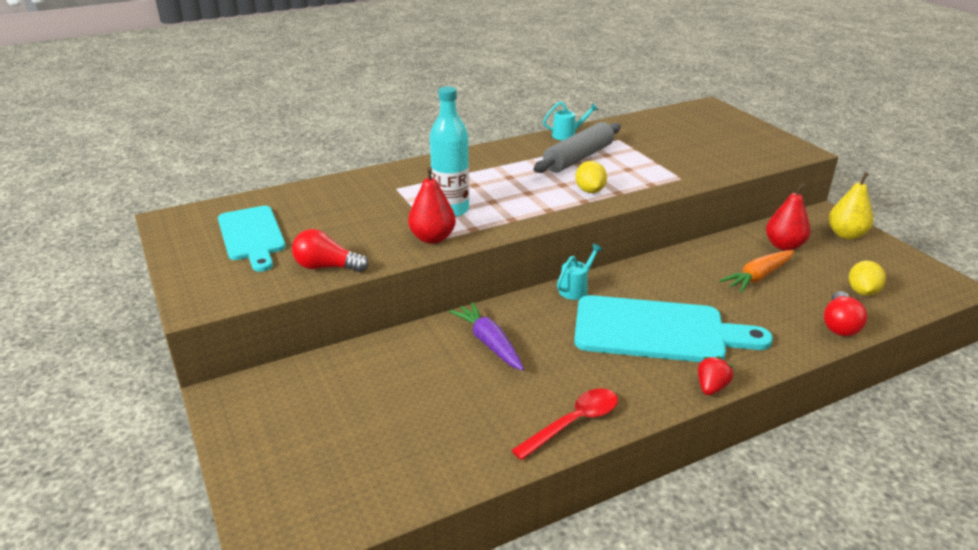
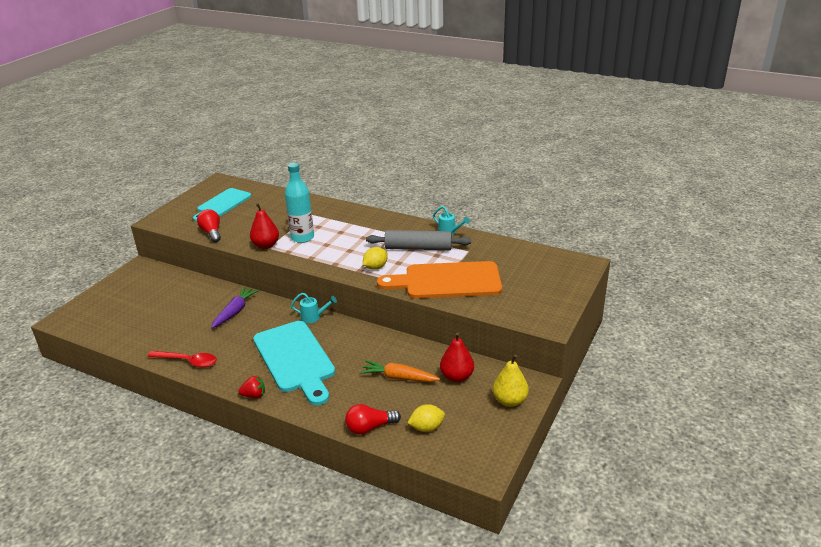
camera: 55 degrees right, 0 degrees up
(668, 166) = (447, 281): none -> orange cutting board

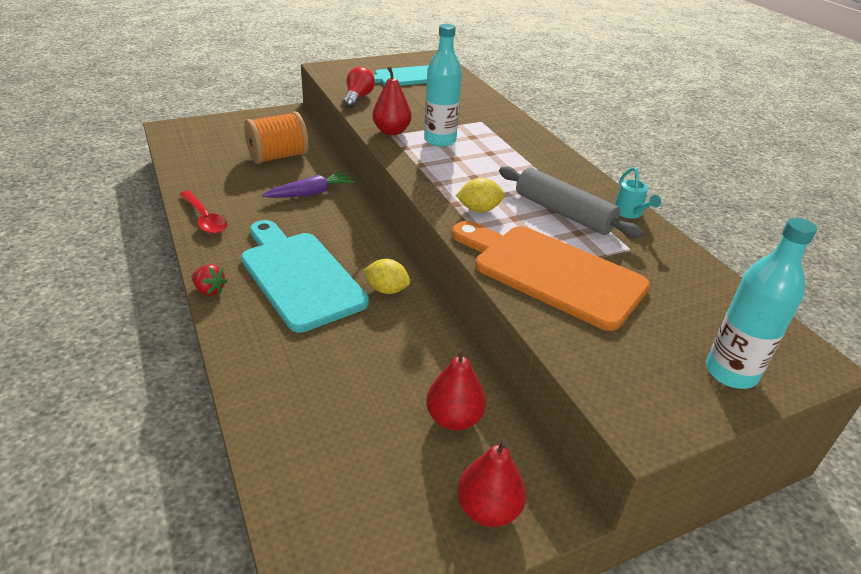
camera: 35 degrees right, 5 degrees up
(178, 300) = (278, 157): none -> orange spool
(295, 359) = (299, 276): turquoise cutting board -> turquoise cutting board turned 135 degrees clockwise
(313, 317) = (378, 240): turquoise watering can -> none
(370, 427) = (267, 413): red light bulb -> none
(398, 377) = (380, 370): orange carrot -> none
(426, 428) = (329, 465): yellow lemon -> yellow lemon (387, 290)
(509, 401) = (488, 509): yellow pear -> red pear
(560, 285) = (731, 372): none -> turquoise bottle

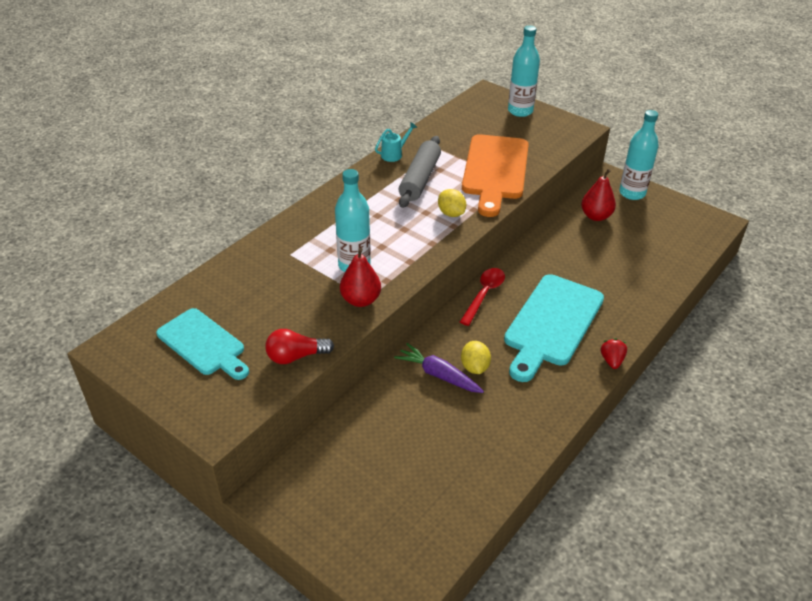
camera: 115 degrees left, 5 degrees up
(205, 219) = (539, 422): red spoon -> red spoon (484, 294)
(278, 157) = (389, 438): orange spool -> none
(387, 290) = (523, 276): yellow lemon -> yellow lemon (474, 367)
(488, 509) = (632, 193): red pear -> turquoise bottle

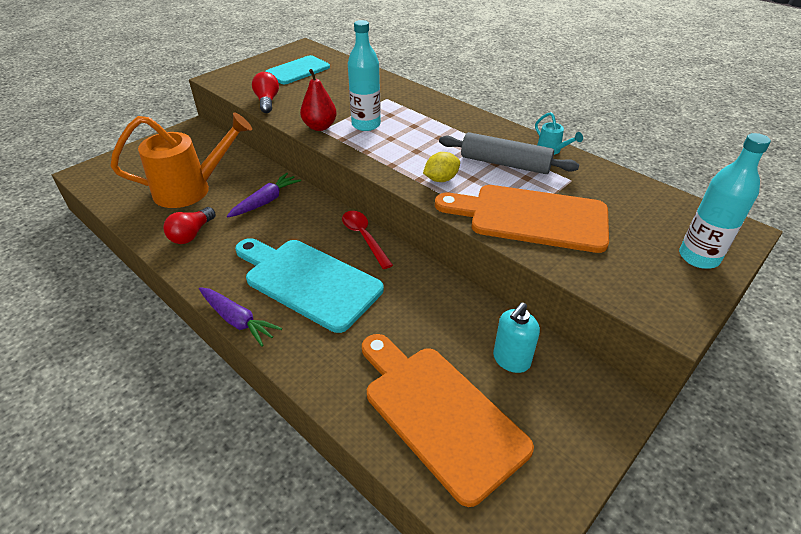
camera: 95 degrees right, 0 degrees up
(424, 450) = (191, 189): none -> orange watering can
(474, 367) = (267, 222): yellow lemon -> none
(484, 294) = (364, 237): red spoon -> red spoon turned 150 degrees counterclockwise
(507, 425) = (192, 234): none -> red light bulb
(596, 216) = (511, 360): red pear -> turquoise soap dispenser
(611, 361) = (238, 320): red strawberry -> purple carrot
(632, 193) = (581, 422): turquoise bottle -> none
(651, 247) = (439, 413): none -> orange cutting board

